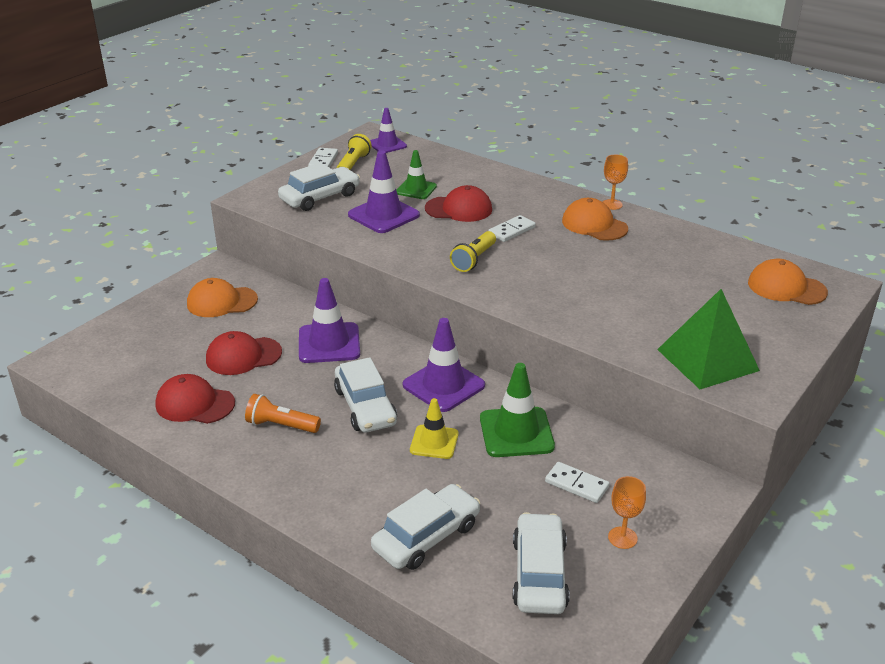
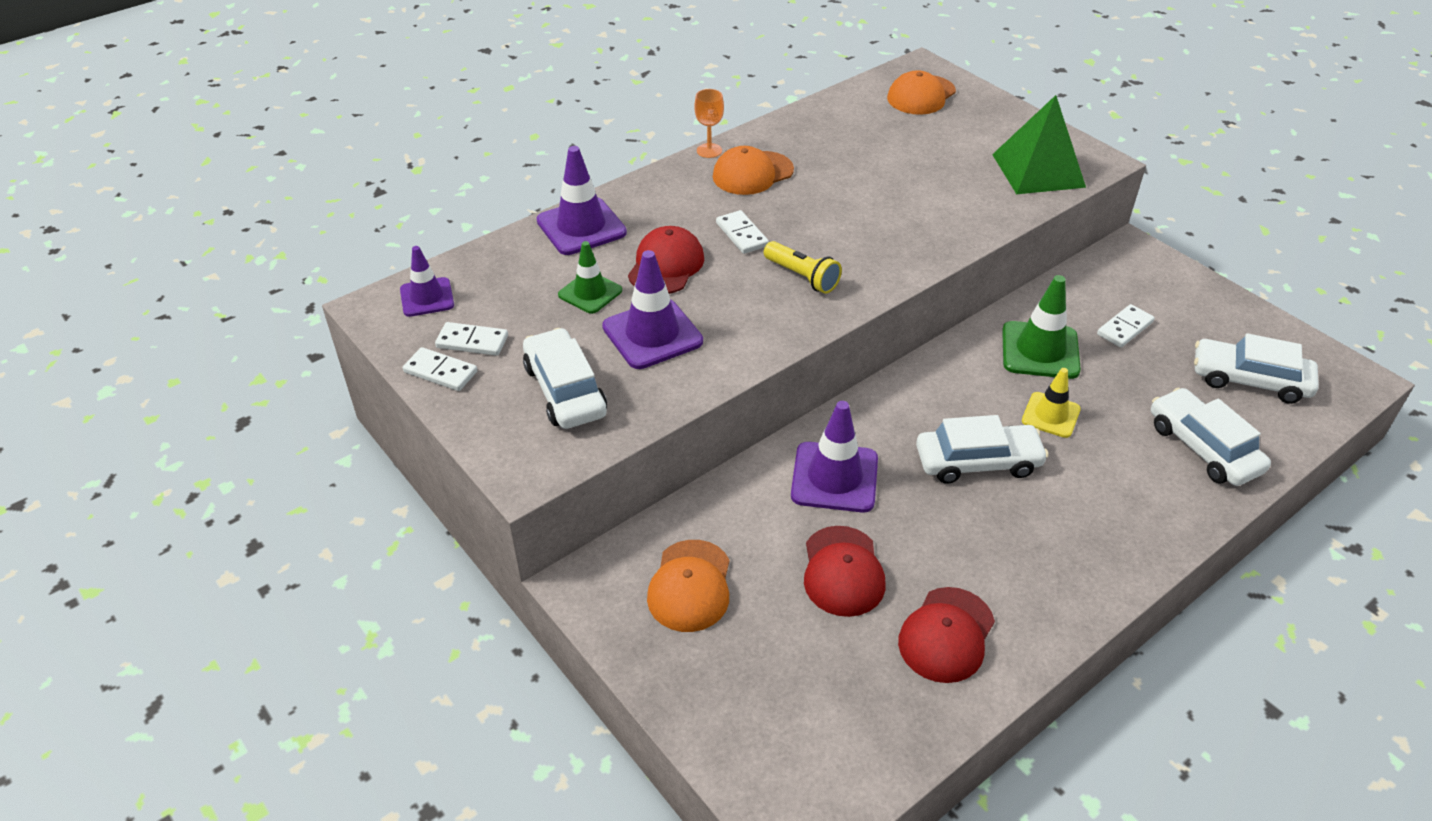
camera: 75 degrees left, 10 degrees up
(281, 425) = (1006, 546): orange flashlight -> none
(353, 164) = (472, 341): yellow flashlight -> white domino
(443, 385) = (947, 389): purple traffic cone -> purple traffic cone (581, 227)
(622, 538) = (1199, 318): orange goblet -> none

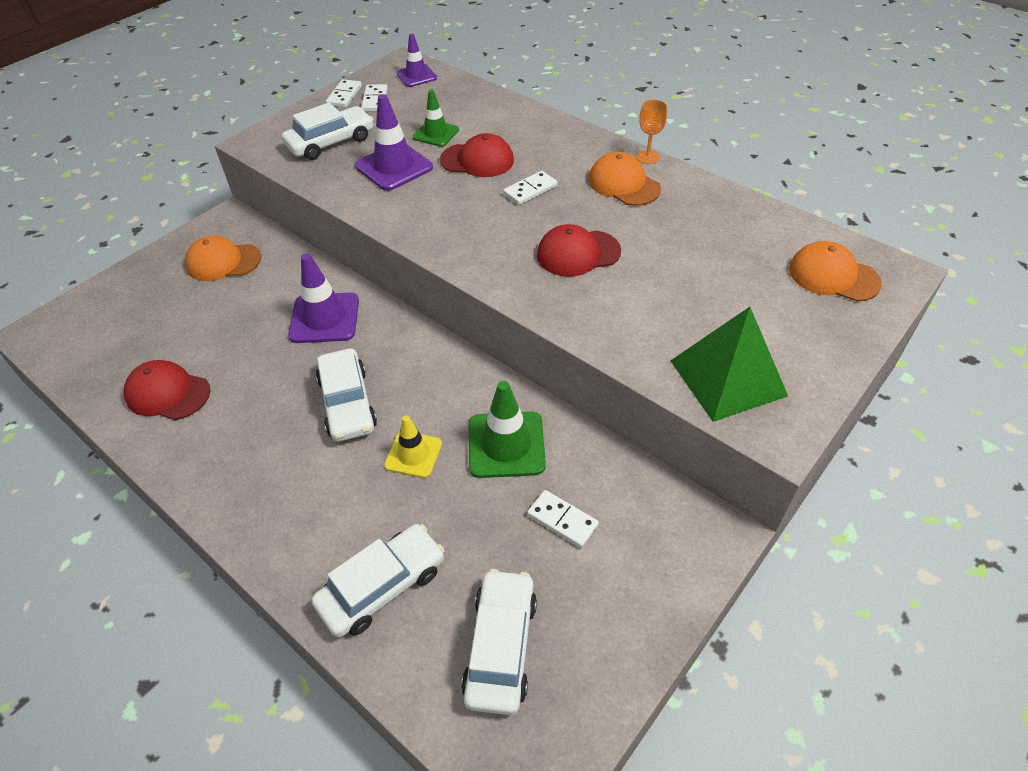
camera: 80 degrees right, 5 degrees up
(581, 227) = (513, 116): purple traffic cone -> none
(802, 277) = (481, 228): yellow flashlight -> none
(843, 571) = (231, 332): red cap -> red cap (578, 253)

